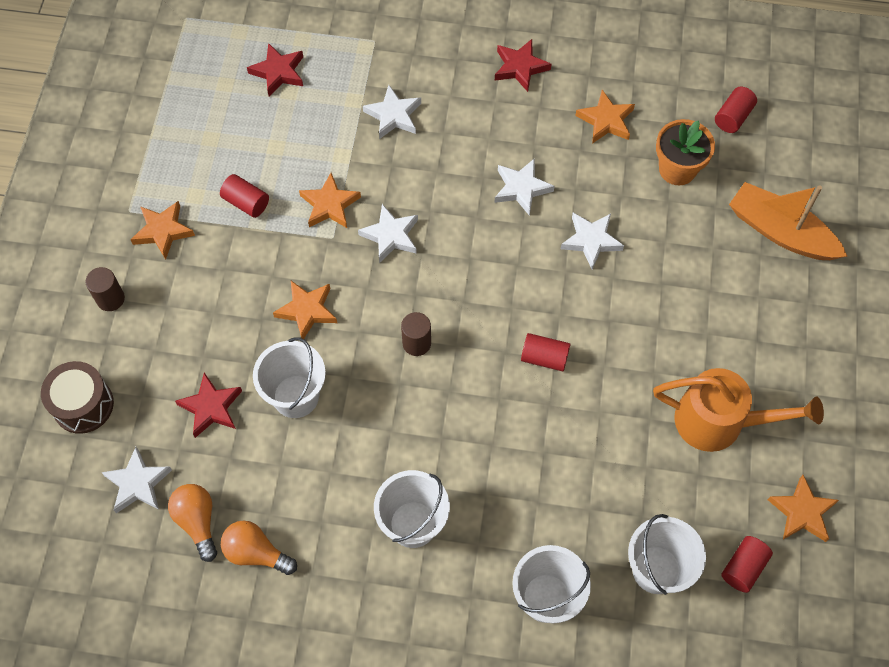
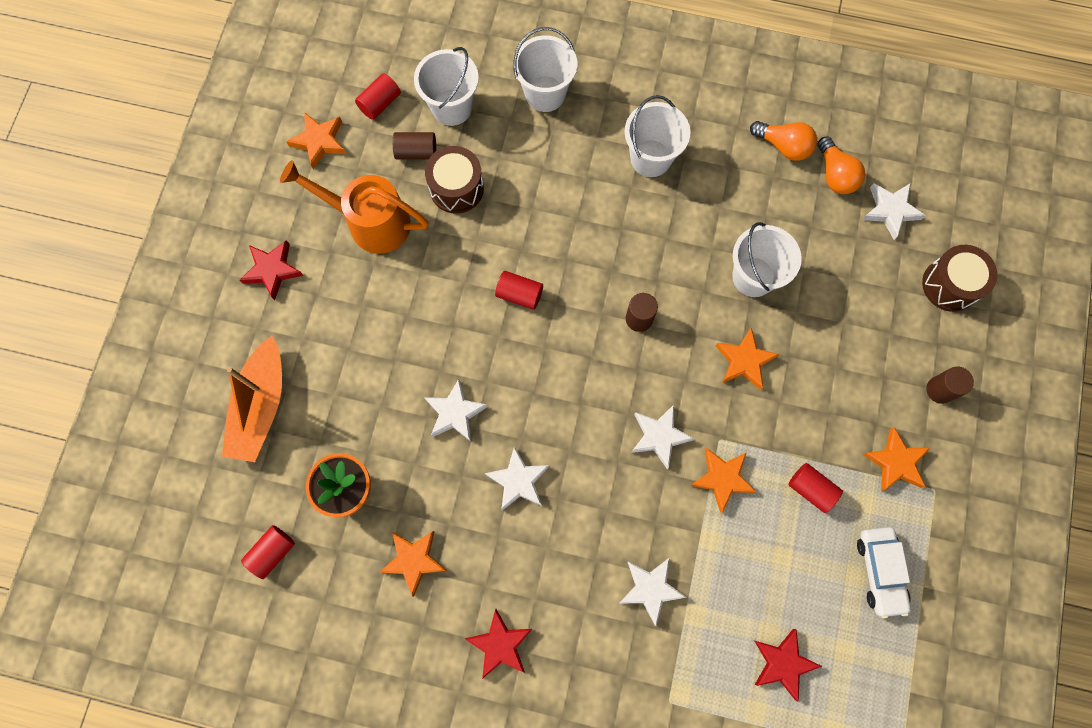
camera: 175 degrees left, 10 degrees up
(188, 143) = (880, 571): none -> white car
(211, 407) = (831, 273): red star -> red star (272, 270)
(632, 468) = (456, 188): none -> brown drum
(686, 509) = (416, 152): none -> brown cylinder
(780, 232) = (261, 406): orange boat -> orange boat turned 60 degrees clockwise

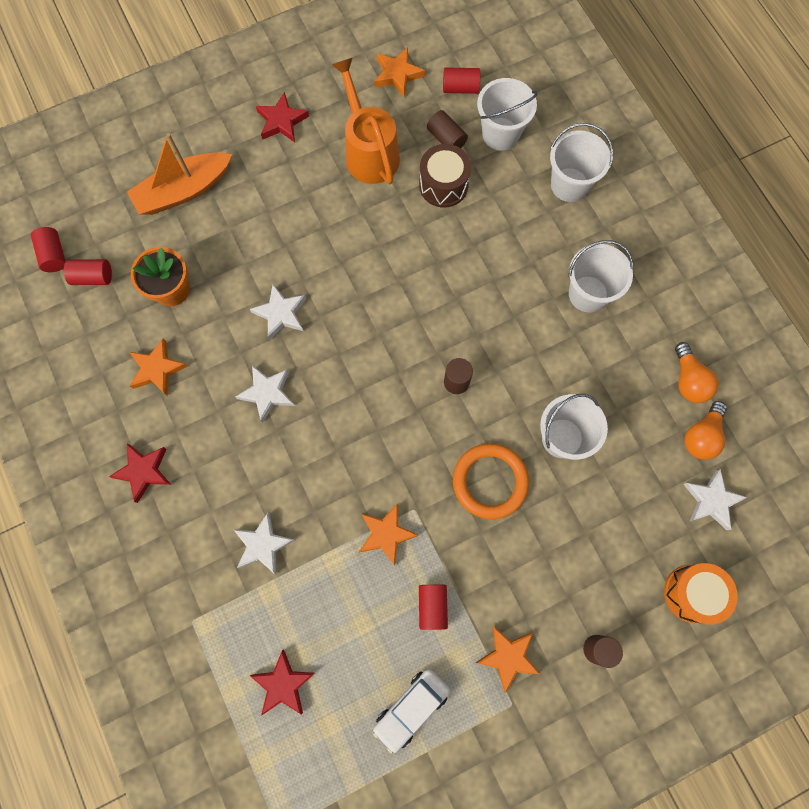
camera: 50 degrees right, 0 degrees up
(519, 294) = (402, 287): red cylinder -> red cylinder (54, 255)
(659, 436) = (380, 464): white star -> none
(744, 361) = (490, 481): orange star -> orange ring
(950, 285) = (692, 593): brown drum -> orange drum

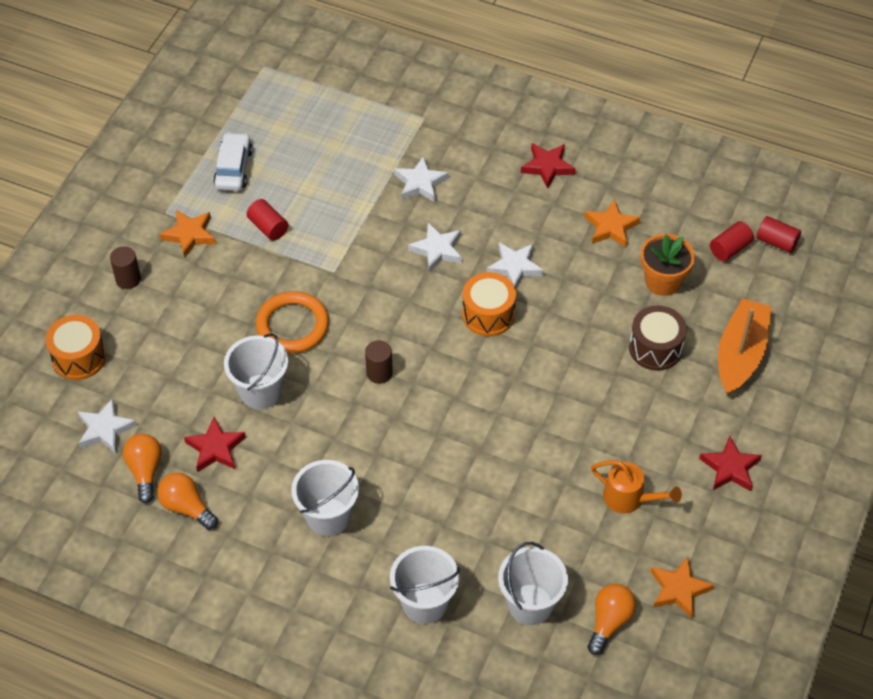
camera: 140 degrees right, 20 degrees down
(281, 313) = (563, 324): white star -> white star (437, 250)
(283, 684) = (330, 127): red star -> red star (215, 448)
(328, 367) = (488, 314): none -> orange drum
(368, 151) = (629, 498): orange watering can -> orange watering can, size x0.64
(386, 534) = (340, 244): orange star -> none
(443, 185) = (536, 518): brown drum -> brown drum (655, 348)
(446, 139) = (574, 562): brown cylinder -> none
(460, 88) = (609, 622): red cylinder -> orange light bulb

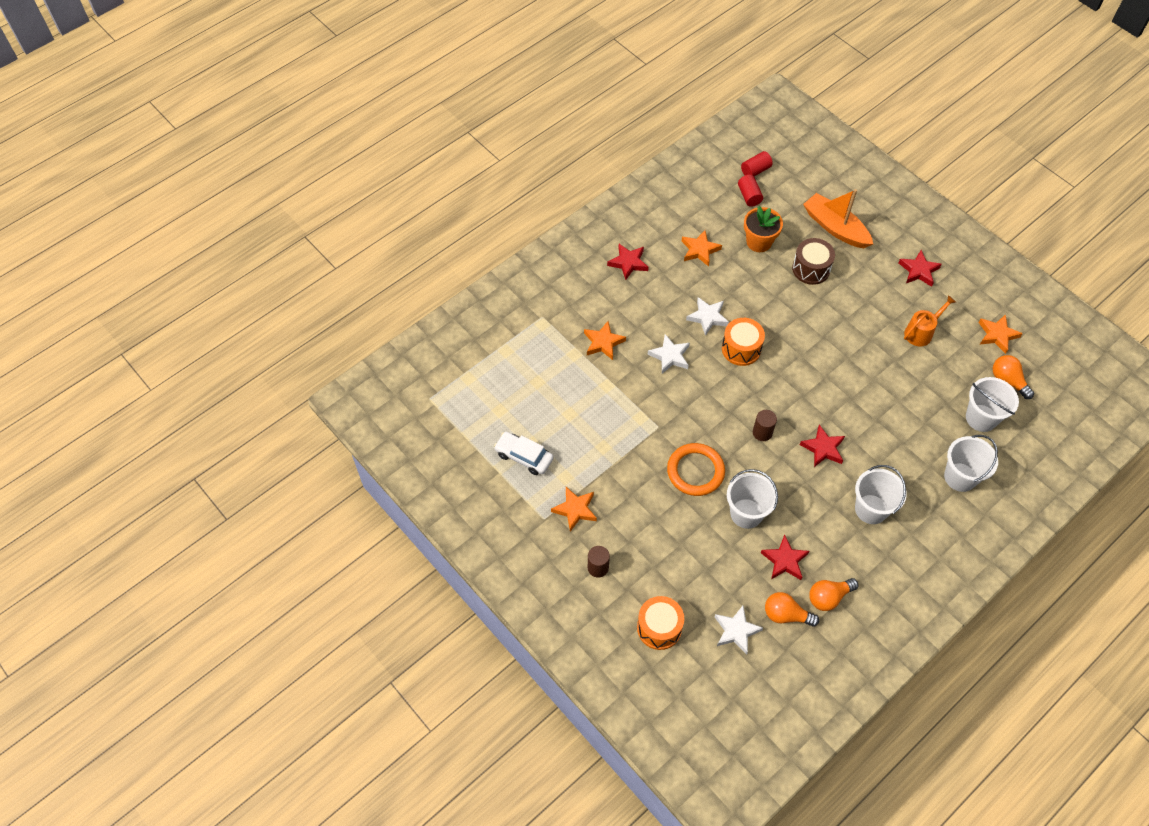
camera: 65 degrees left, 5 degrees up
(268, 227) = (594, 454): red cylinder -> none
(389, 441) = (823, 448): none -> red star
(420, 183) = (603, 342): white star -> orange star

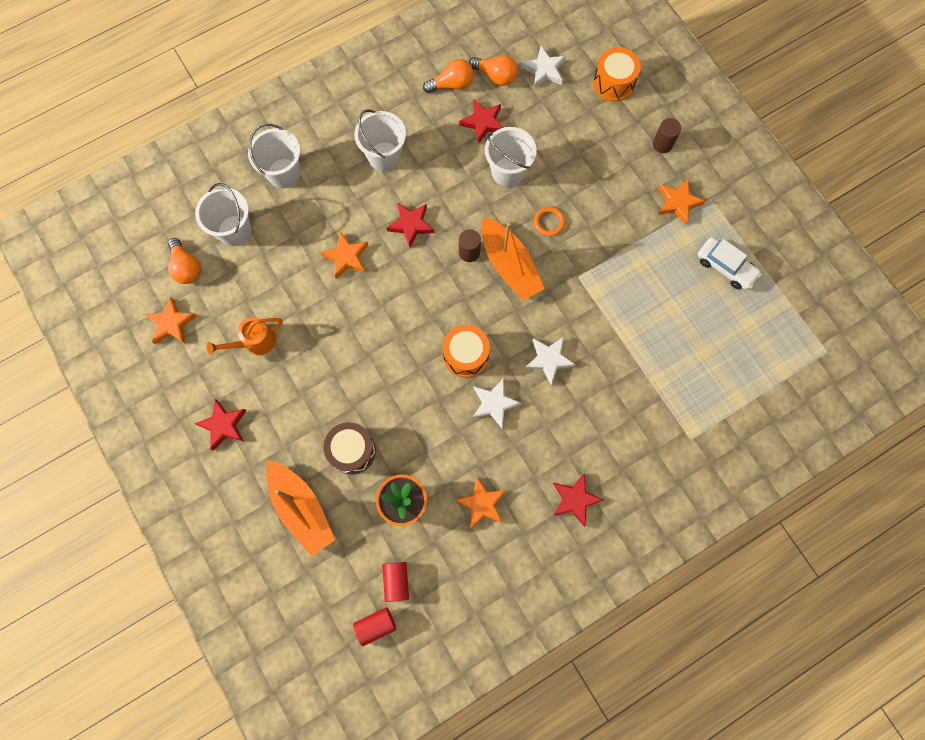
camera: 170 degrees left, 15 degrees up
(603, 342) = (622, 390): orange star -> orange star (346, 257)
(695, 471) = (549, 222): orange ring -> orange ring, size x0.53
(723, 427) = (509, 265): none -> orange boat

